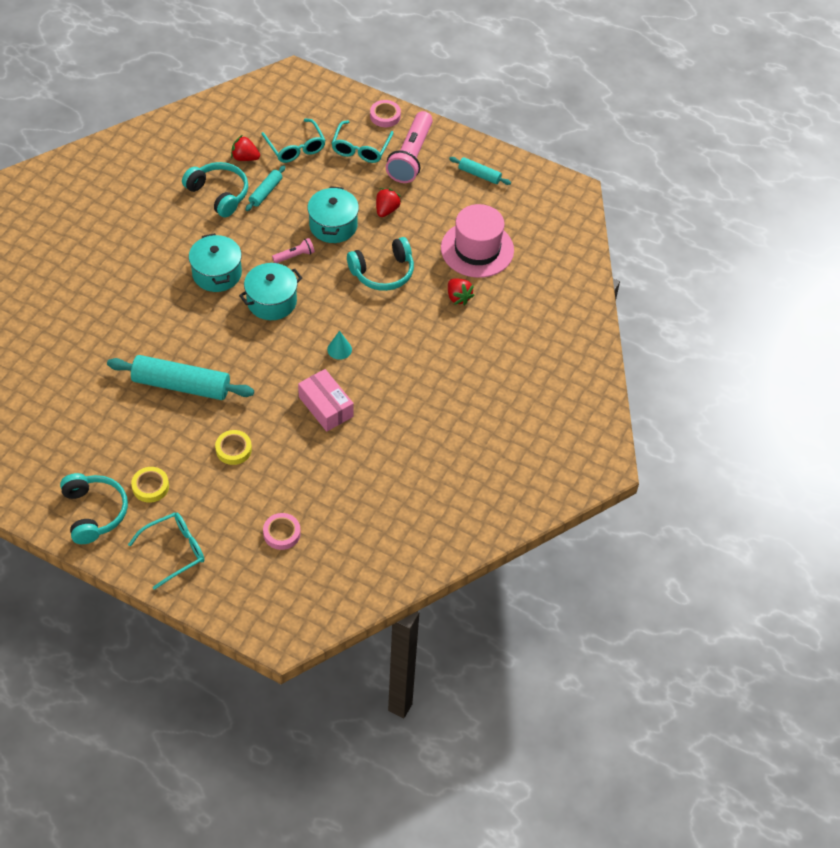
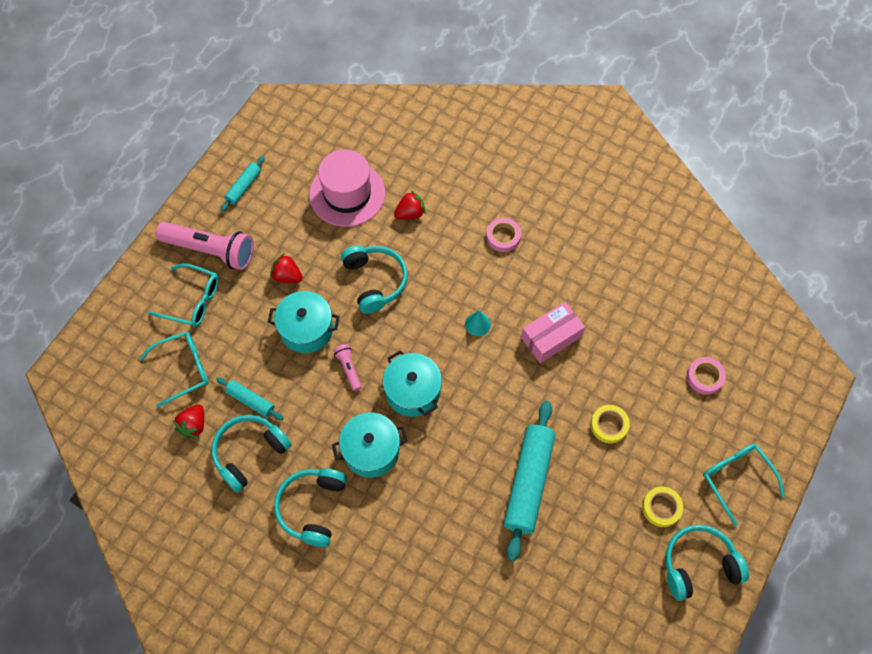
camera: 85 degrees left, 10 degrees up
(169, 236) = (312, 508): none -> turquoise headphones
(385, 116) = (145, 275): pink tape -> pink tape (503, 237)

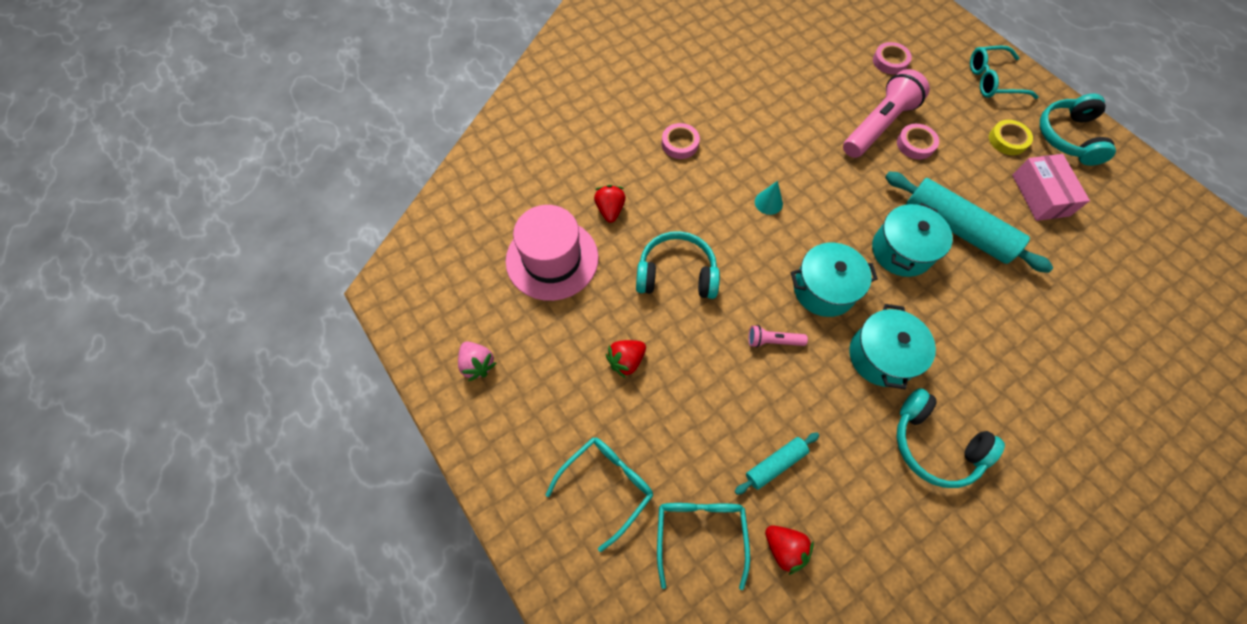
camera: 65 degrees left, 0 degrees up
(210, 250) = (546, 437): pink flashlight -> pink flashlight (878, 126)
(243, 187) = (478, 364): turquoise rolling pin -> pink strawberry
(249, 453) = (844, 491): turquoise headphones -> none
(306, 329) = (705, 366): turquoise pot -> turquoise pot (901, 251)
(551, 337) = (807, 150): pink box -> pink box (1040, 195)
(609, 425) = (915, 144): yellow tape -> pink tape

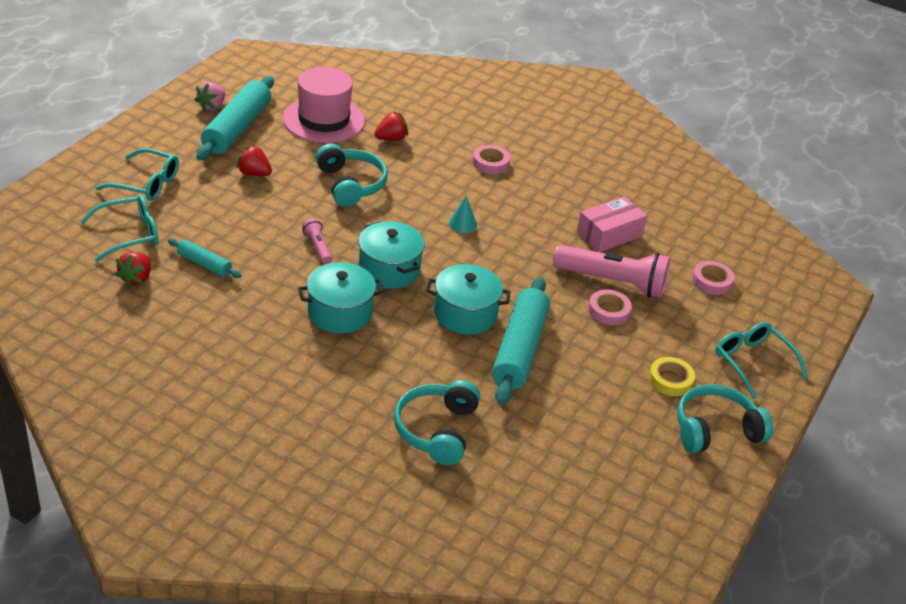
camera: 60 degrees right, 25 degrees down
(533, 351) = (237, 128): none -> turquoise rolling pin
(934, 445) = (268, 354): turquoise headphones -> turquoise headphones (436, 430)
(1040, 195) = (610, 410): pink box -> pink box (609, 234)

